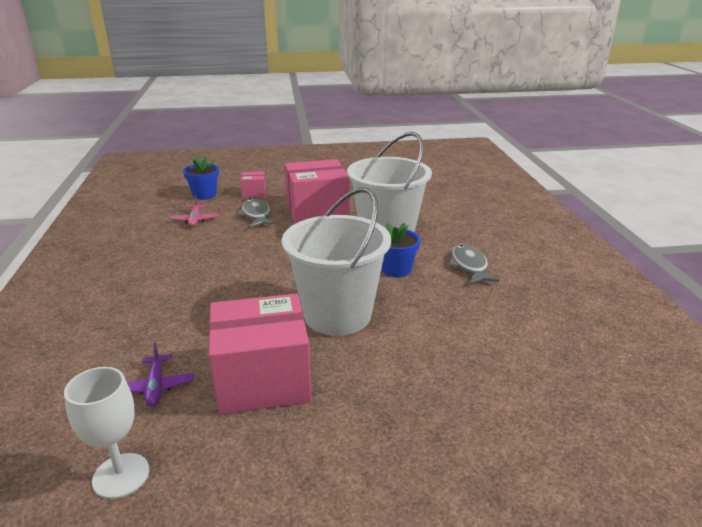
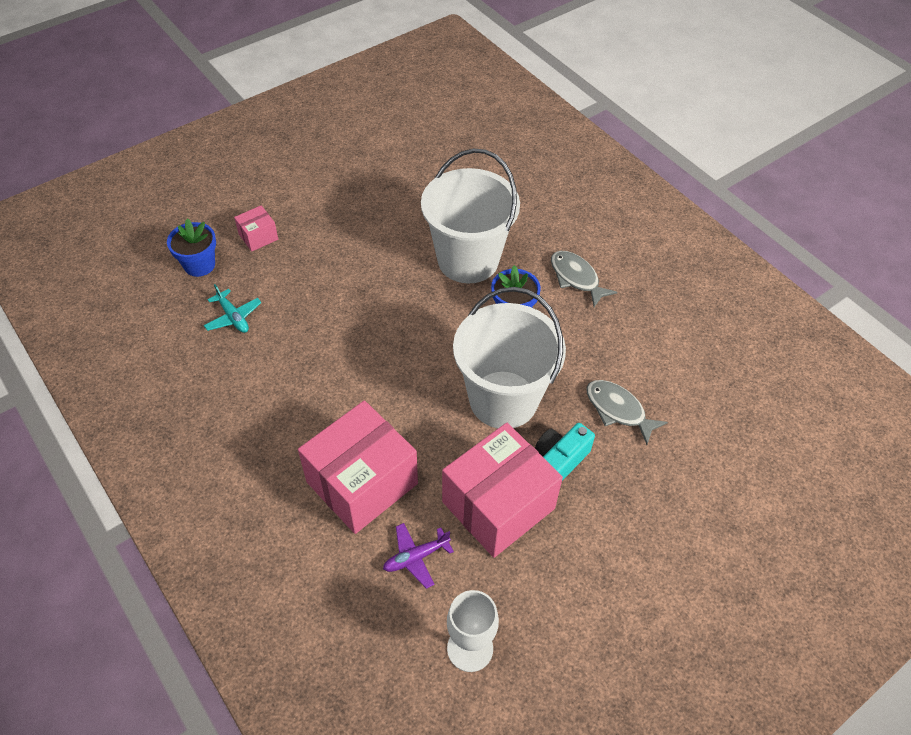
camera: 30 degrees left, 25 degrees up
(156, 387) = (416, 557): purple plane -> purple plane turned 105 degrees clockwise
(195, 220) = (233, 317): pink plane -> turquoise plane
(256, 215) = (298, 279): grey fish -> grey fish (618, 410)
(317, 211) = (363, 245): pink box -> pink box (362, 482)
(348, 370) = (559, 461): none -> turquoise camera

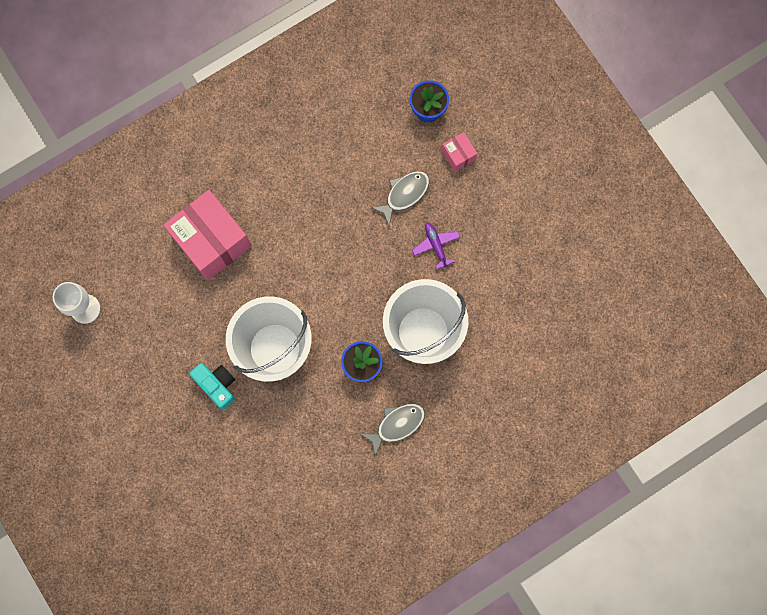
camera: 95 degrees right, 25 degrees up
(233, 317) = (370, 141): turquoise plane -> none
(416, 557) = (151, 277): purple plane -> purple plane (436, 245)
(498, 505) = (185, 336): pink box -> none
(618, 410) = (258, 437): grey fish -> grey fish (404, 194)

